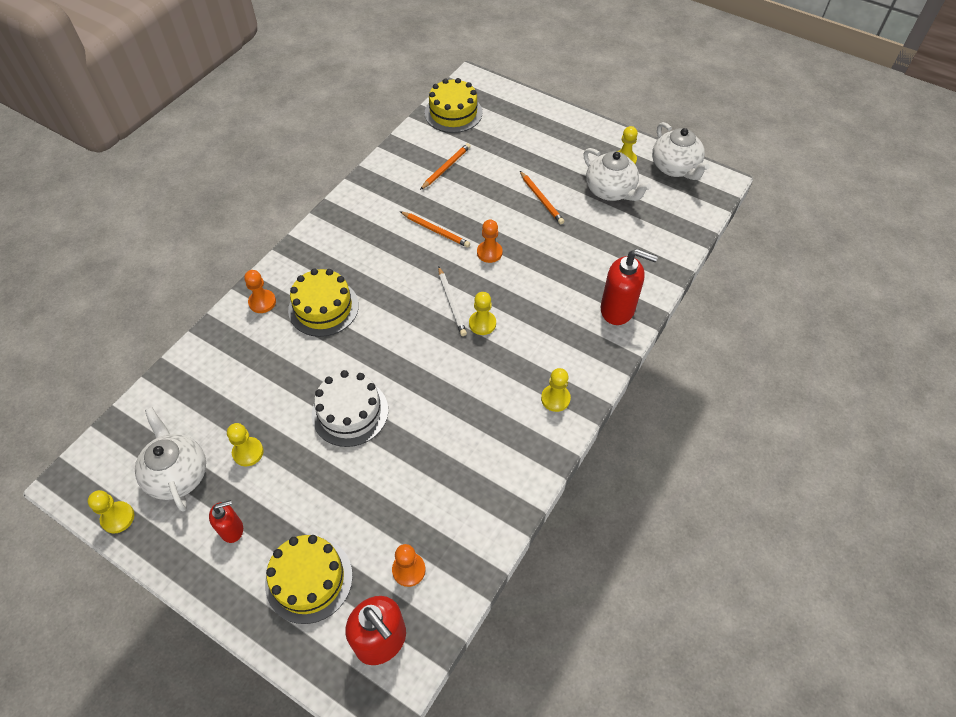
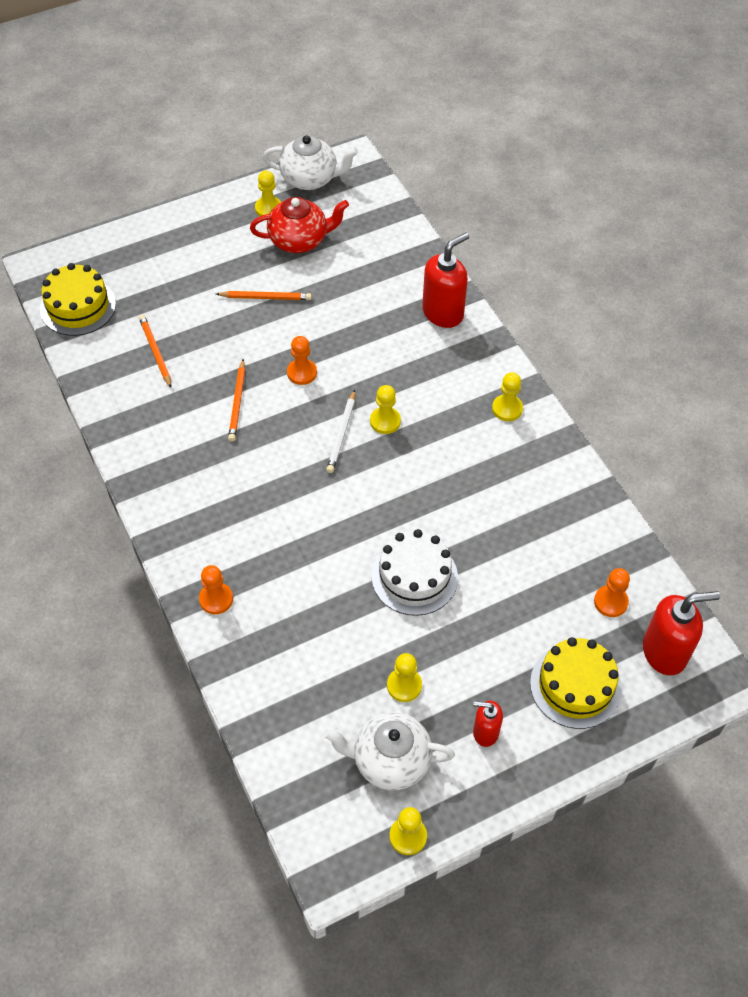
camera: 60 degrees left, 0 degrees up
(232, 529) = (485, 732): red soap dispenser -> red soap dispenser turned 90 degrees counterclockwise
(323, 307) = (266, 545): yellow cake -> none
(435, 231) = (237, 402): orange pencil -> orange pencil turned 120 degrees clockwise
(451, 303) = (341, 433): white pencil -> white pencil turned 90 degrees clockwise
(610, 191) = (299, 240): white teapot -> red teapot

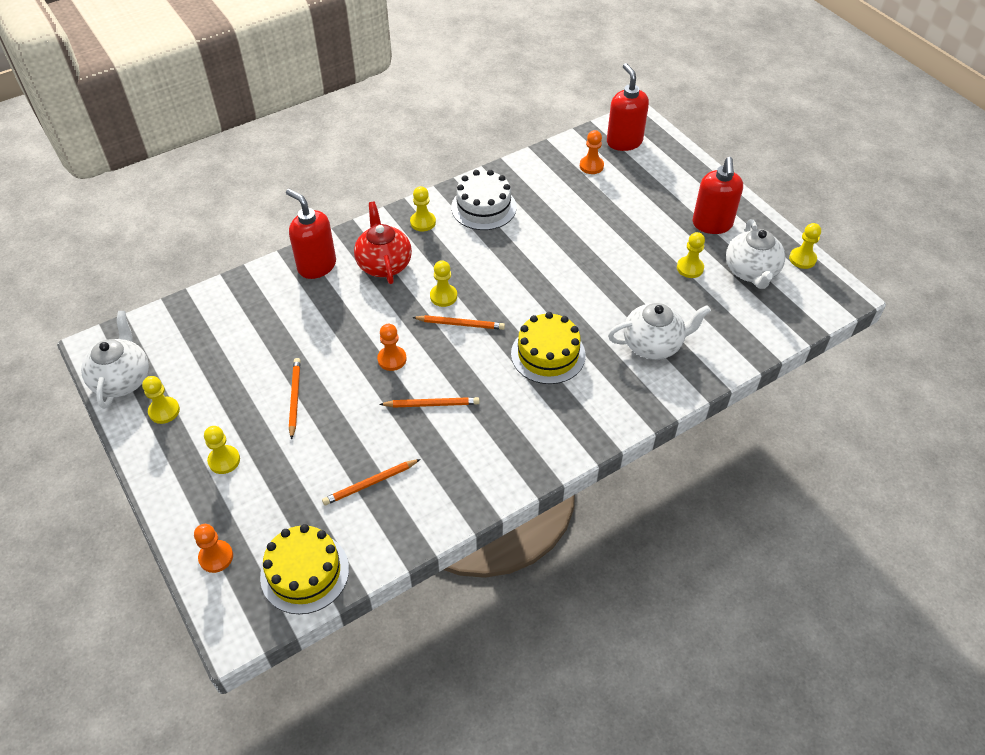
camera: 95 degrees left, 5 degrees down
(205, 251) = (224, 460): none -> yellow pawn
(216, 599) = (647, 391): orange pawn -> orange pawn (216, 557)
(283, 618) = (653, 344): none -> white teapot
(299, 240) = (215, 379): red teapot -> red teapot (384, 264)
(341, 433) = (460, 324): white pencil -> orange pencil
(414, 577) = (595, 268): white cake -> white cake (483, 207)
(485, 732) = (712, 224): red soap dispenser -> red soap dispenser, size x1.74
(575, 686) = (662, 182): yellow cake -> yellow cake (548, 354)

